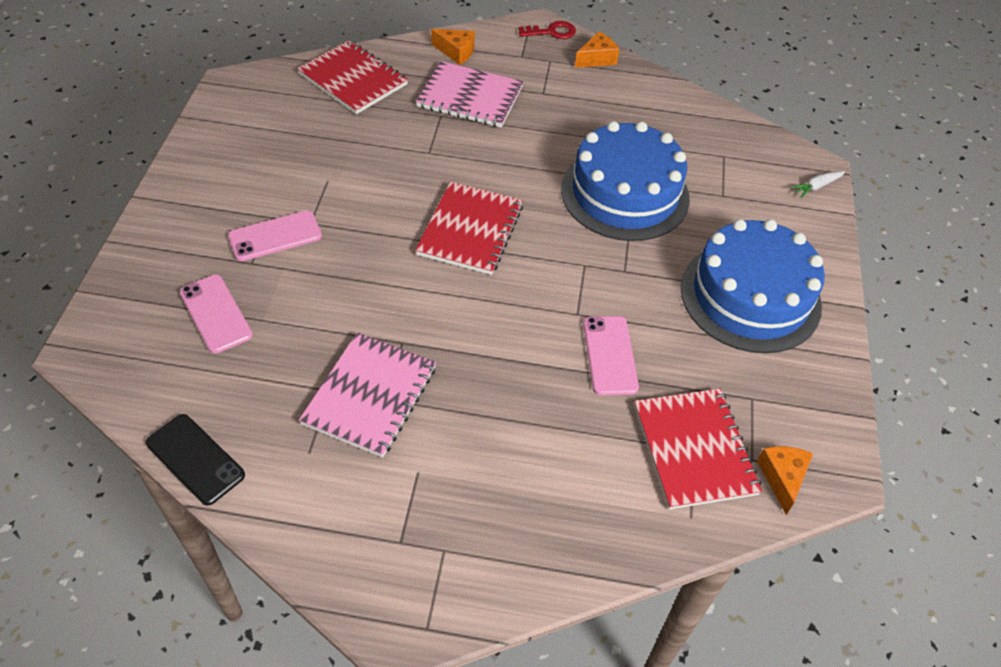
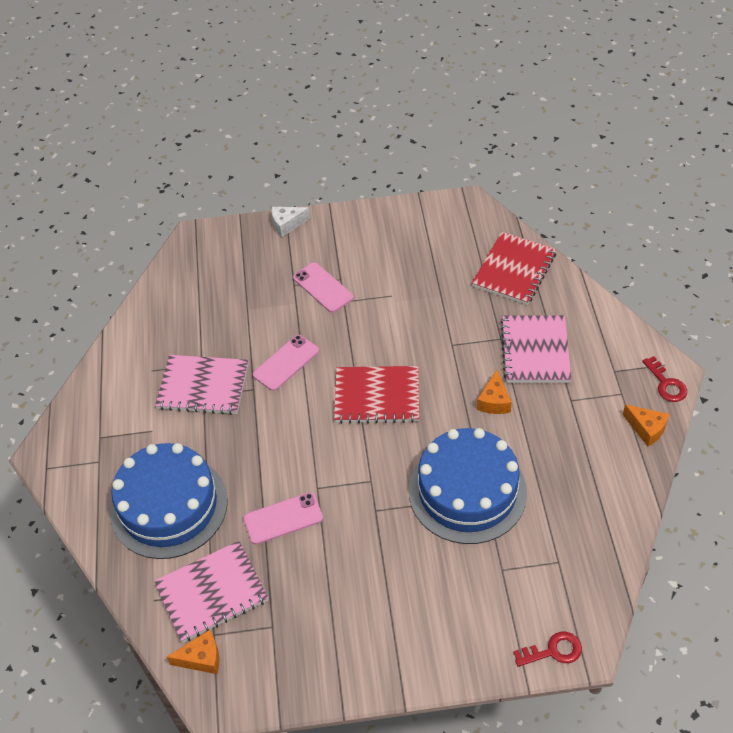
camera: 80 degrees right, 0 degrees up
(138, 245) = (287, 224): none -> white cheese
(195, 459) = (133, 319): black phone -> none
(216, 314) = (244, 284): pink phone -> pink phone (286, 363)
(456, 52) = (591, 323): orange cheese -> orange cheese (494, 401)
(694, 449) = (212, 592): red notebook -> pink notebook
(750, 296) = (382, 610): blue cake -> blue cake (169, 506)
(816, 187) = (553, 651): white carrot -> red key

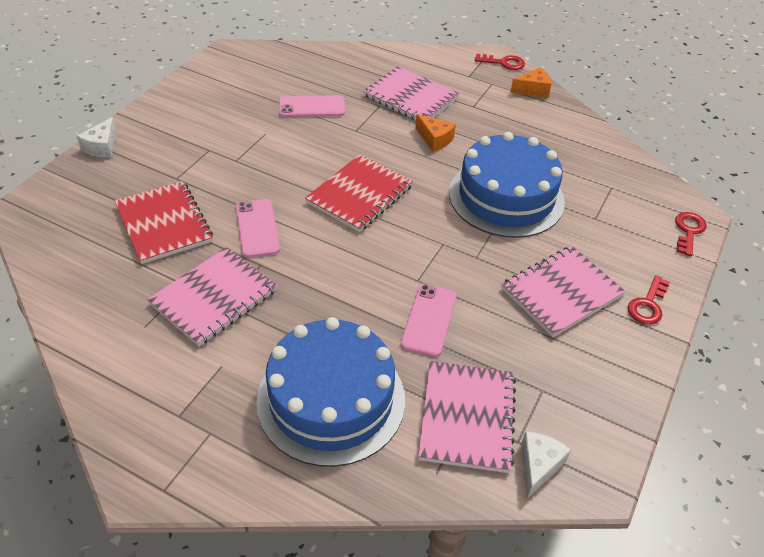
camera: 60 degrees left, 5 degrees down
(201, 658) = (538, 466): orange cheese -> white cheese
(323, 288) = (204, 164): pink phone -> pink phone (312, 107)
(385, 589) = (561, 292): none -> pink notebook
(424, 658) = (648, 305): none -> red key
(514, 270) = (323, 66): red notebook -> red notebook (164, 224)

